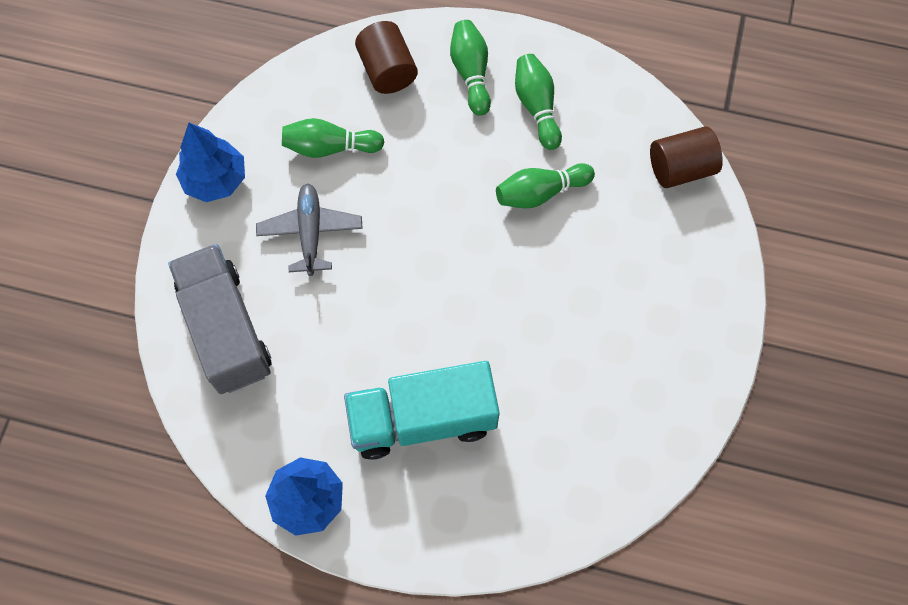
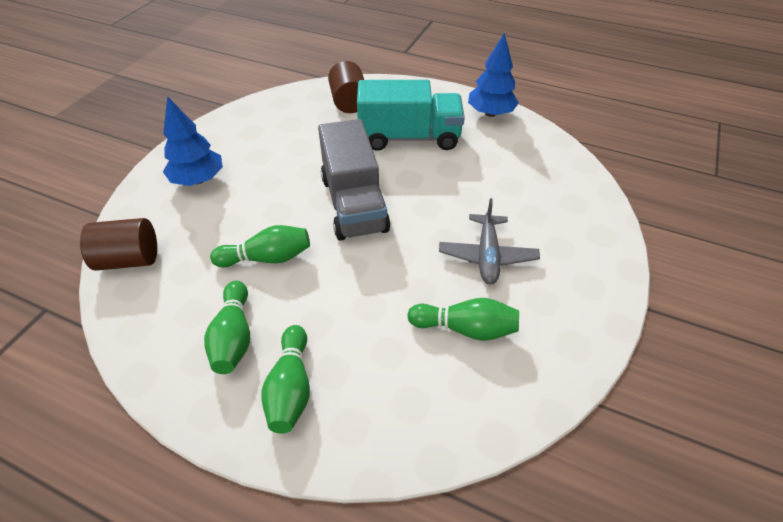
camera: 170 degrees left, 20 degrees down
(215, 180) = (586, 313): blue tree -> blue tree (198, 180)
(226, 330) = (557, 199): grey truck -> grey truck (354, 204)
(387, 70) = (389, 408): brown cylinder -> brown cylinder (349, 102)

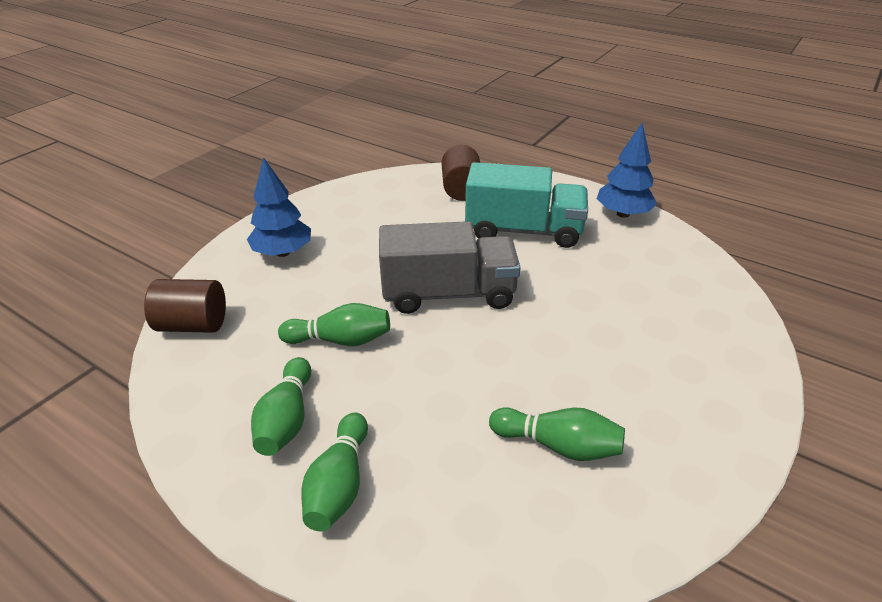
camera: 10 degrees right, 10 degrees down
(354, 204) = (448, 294): grey truck -> grey truck turned 90 degrees counterclockwise
(487, 255) = (597, 366): grey plane -> none

